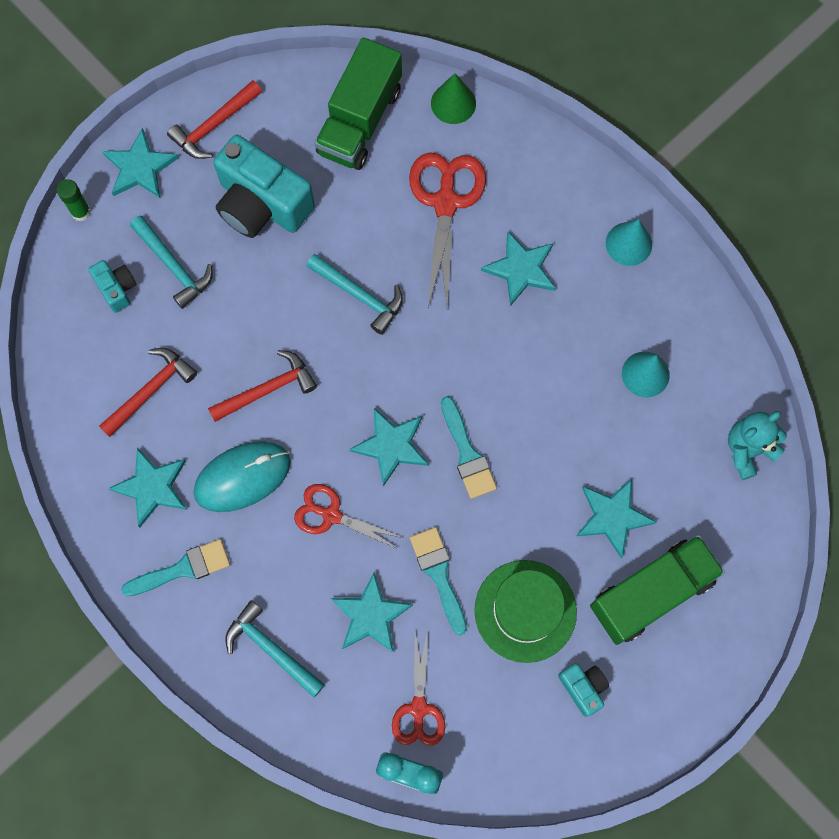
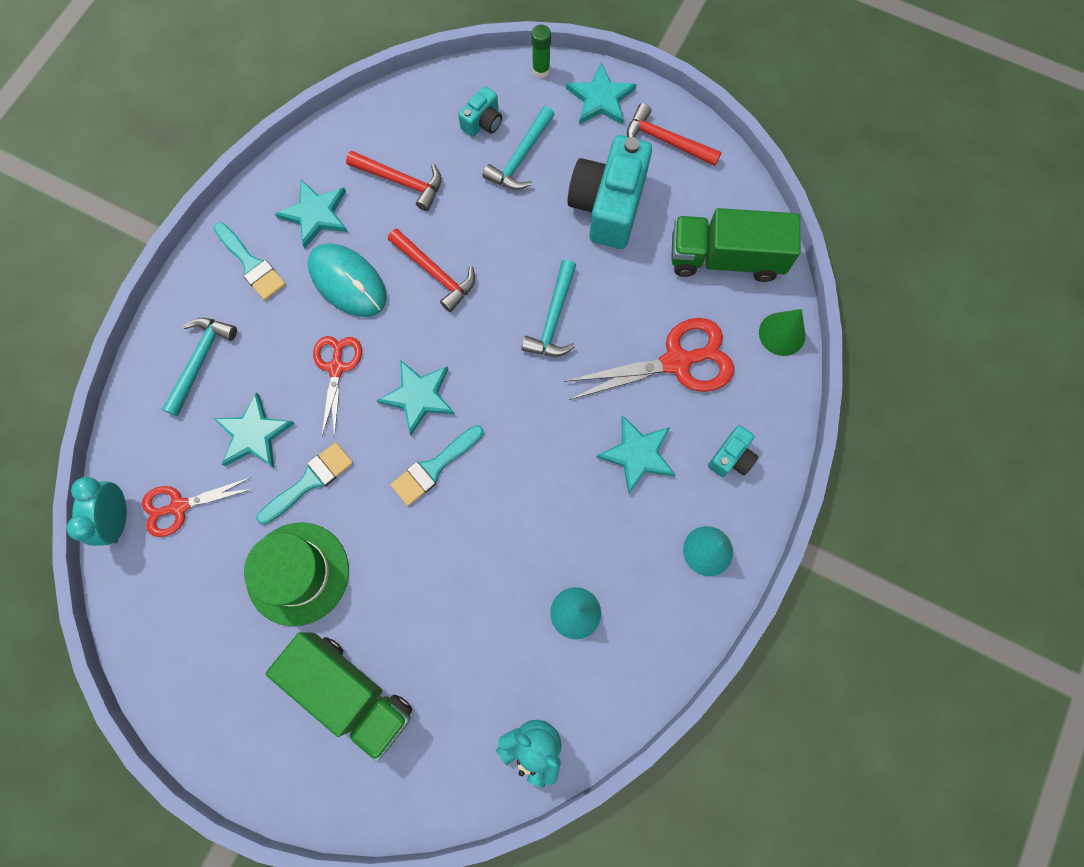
camera: 70 degrees right, 0 degrees up
(583, 688) = (238, 654): turquoise camera -> turquoise camera (731, 457)
(612, 517) = (416, 628): turquoise star -> none

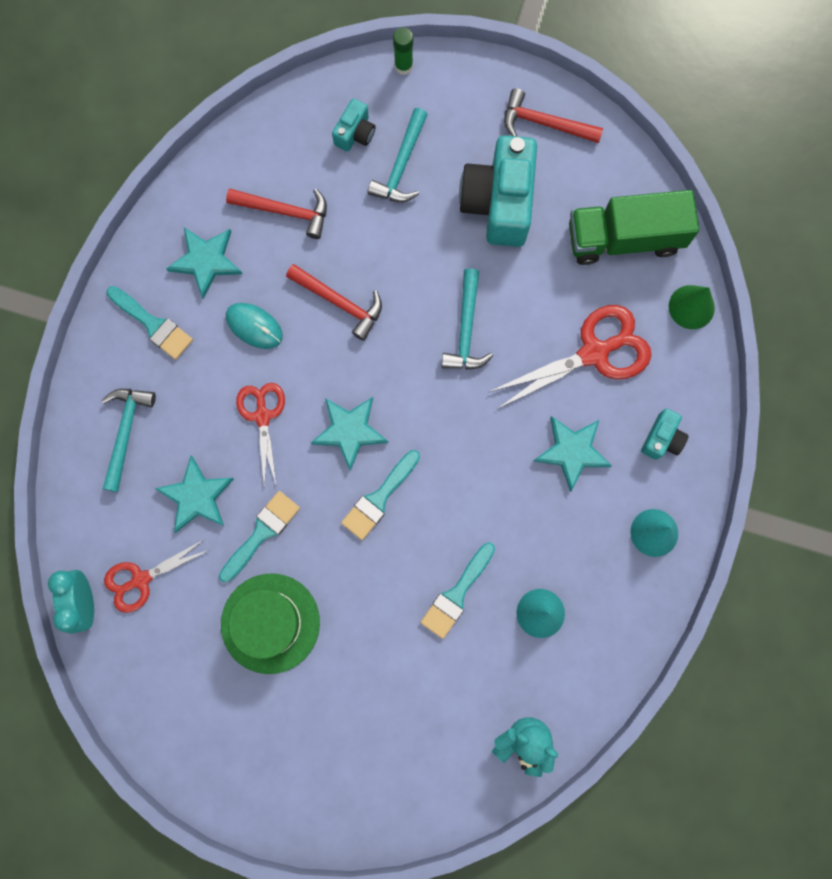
camera: 10 degrees left, 5 degrees up
(348, 282) = (254, 326): turquoise mouse -> turquoise mouse, size x0.66
(351, 692) = (345, 724): green truck -> none
(493, 578) = (456, 594): none -> turquoise brush
(600, 98) = (470, 87): turquoise star -> none

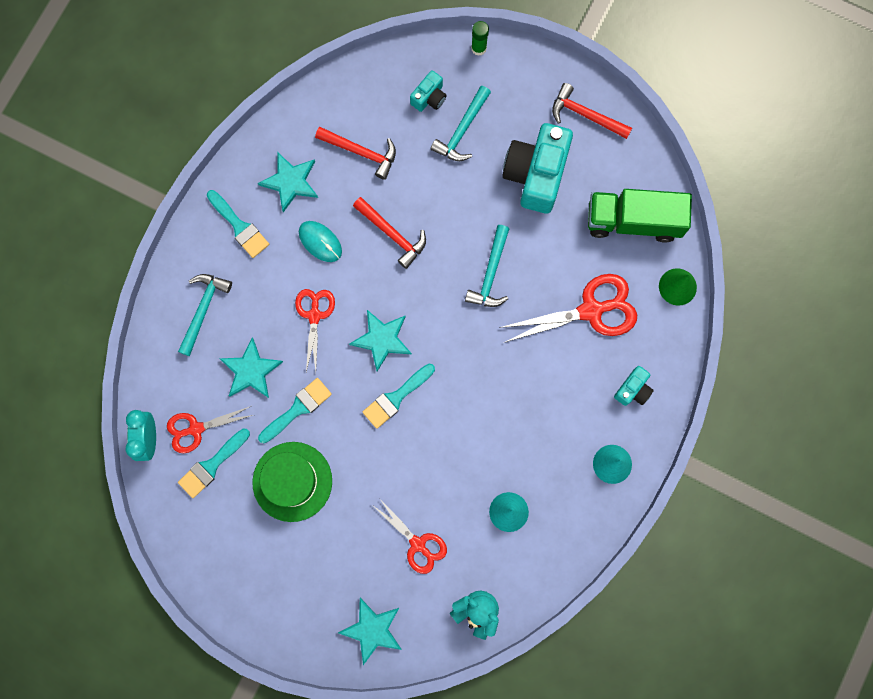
camera: 10 degrees right, 0 degrees up
(437, 672) = (417, 544): none -> red scissors
(456, 594) = (444, 485): turquoise brush -> turquoise brush (212, 465)
(572, 451) = (558, 387): turquoise star -> turquoise star (372, 630)

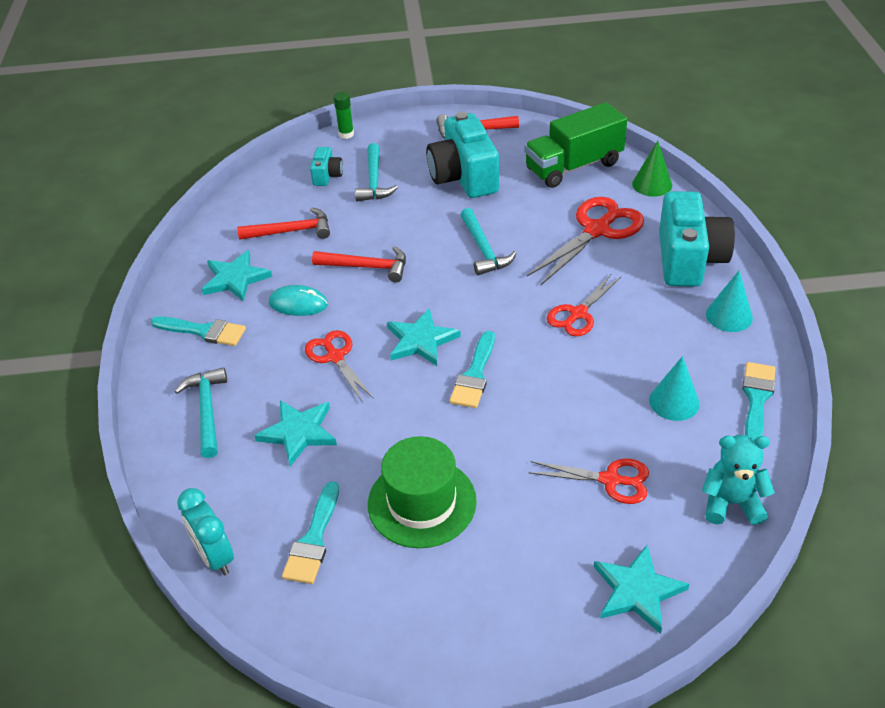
camera: 30 degrees left, 35 degrees down
(196, 429) = (270, 516): red scissors -> red scissors (578, 314)
(298, 409) = (377, 437): turquoise brush -> turquoise brush (756, 399)
(633, 389) = (689, 259): turquoise camera -> turquoise camera, size x2.09

